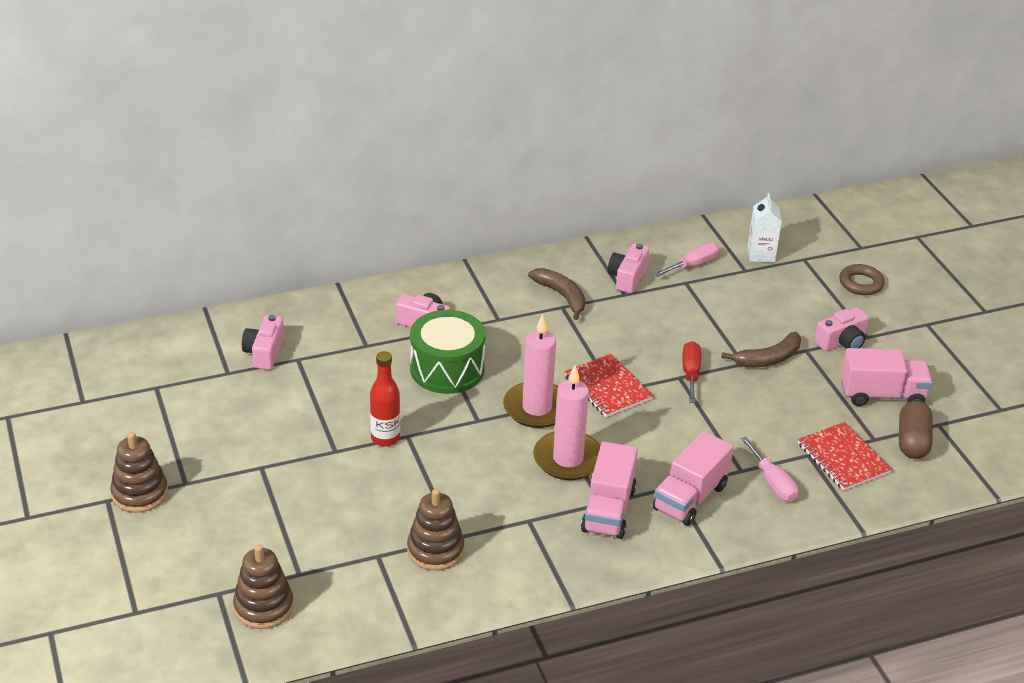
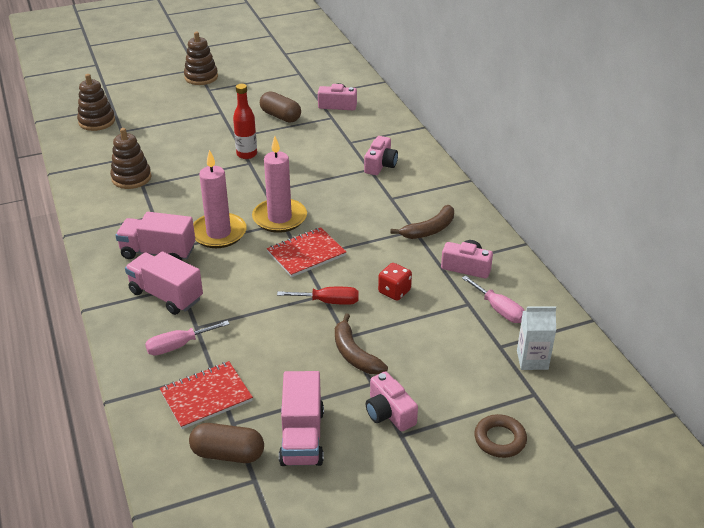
camera: 90 degrees right, 0 degrees up
(286, 406) = (280, 116): none -> brown capsule
(447, 369) = (325, 176): green drum -> none
(670, 328) = (394, 291): none -> red dice

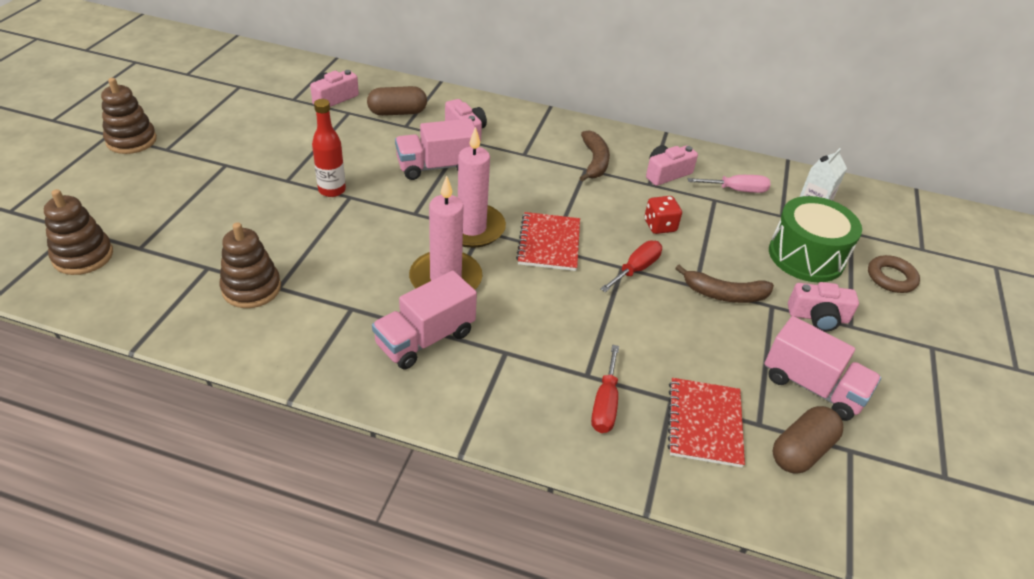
camera: 55 degrees left, 5 degrees up
(166, 295) = (509, 371): pink truck -> pink truck (436, 167)
(178, 346) = (605, 404): pink screwdriver -> red screwdriver
(280, 116) = (297, 136): brown capsule -> brown capsule (397, 112)
(461, 379) = (806, 256): none -> green drum

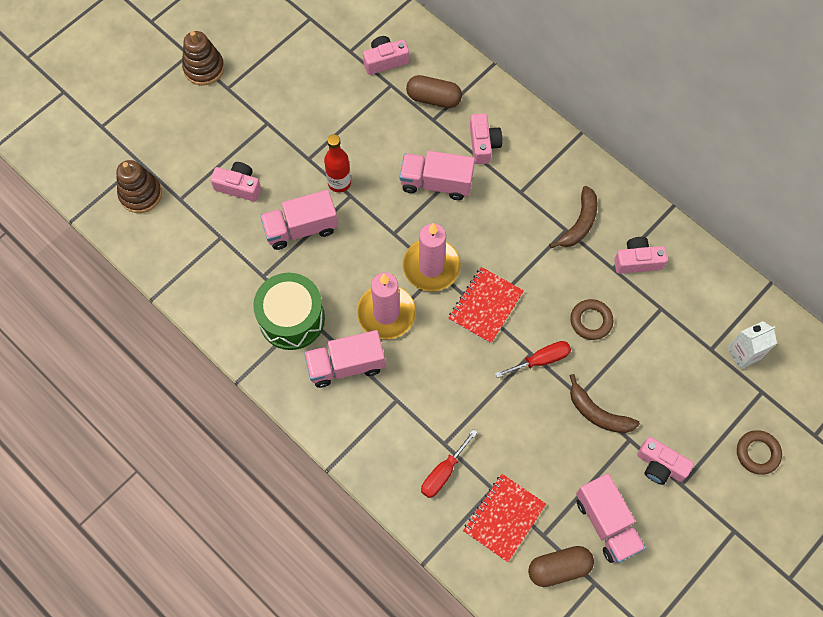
camera: 30 degrees right, 25 degrees up
(213, 220) = (239, 186): none -> pink camera
(251, 288) = (244, 270): brown stacking toy -> none
(306, 235) = (301, 228): none -> pink truck
(660, 226) = (591, 321): red dice -> brown ring
(736, 190) = (690, 304): pink screwdriver -> none
(806, 256) = (698, 402): green drum -> green drum (292, 318)

